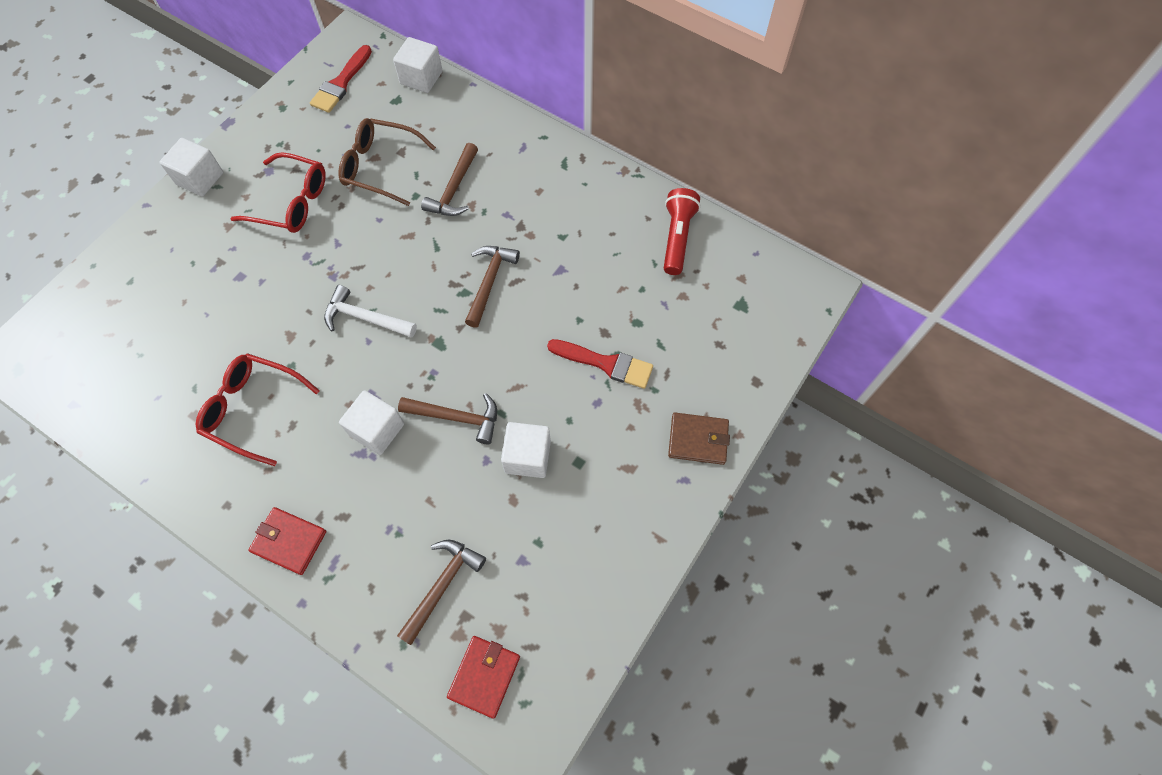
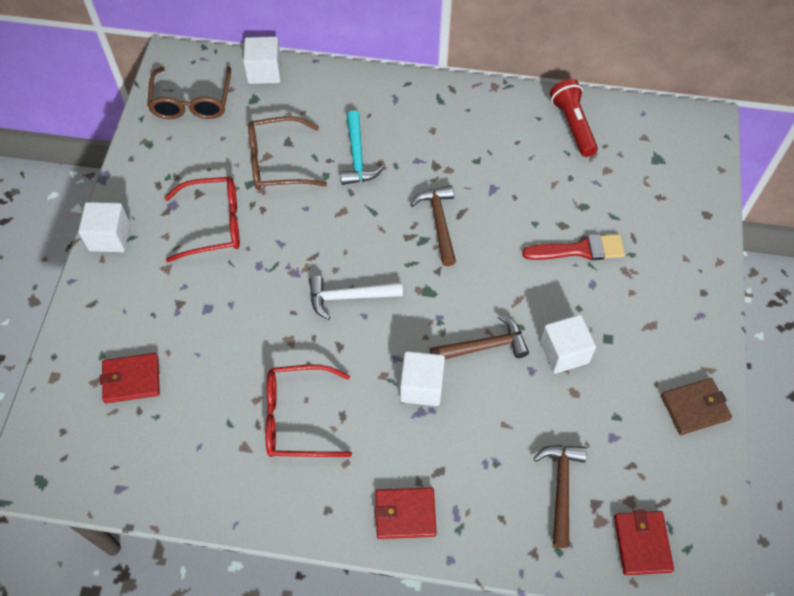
camera: 25 degrees left, 5 degrees down
(140, 313) = (131, 379): none -> red wallet
(341, 83) = (192, 102): red brush -> brown glasses
(454, 189) = (357, 156): brown hammer -> turquoise hammer
(698, 440) = (690, 279): brown wallet -> brown wallet (694, 408)

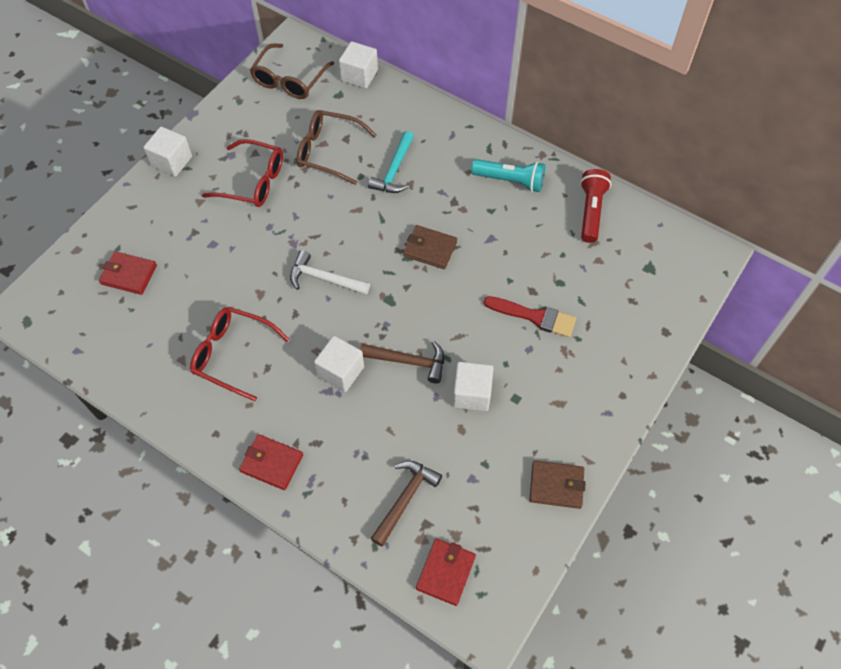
camera: 25 degrees right, 0 degrees up
(439, 223) = (430, 249): brown hammer -> brown wallet
(479, 124) = (510, 181): none -> turquoise flashlight

